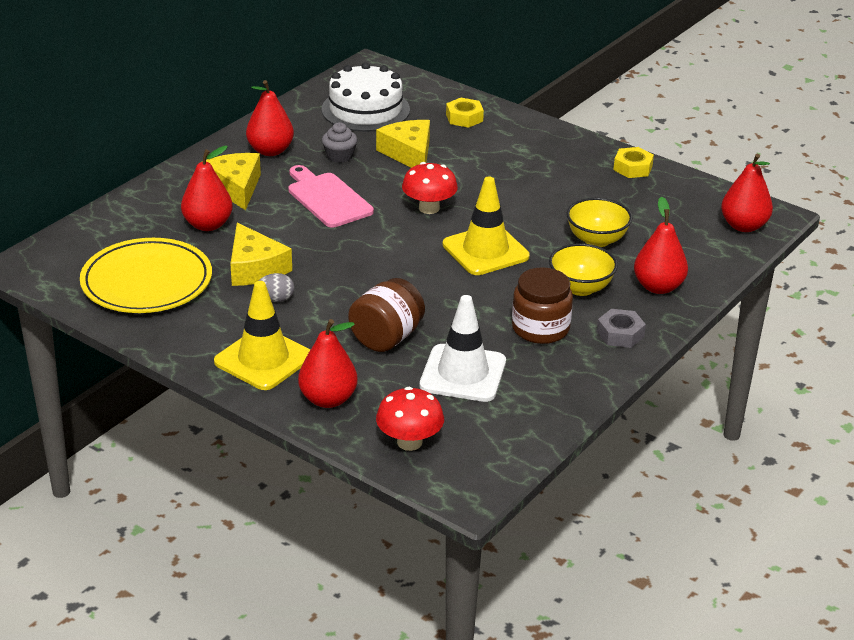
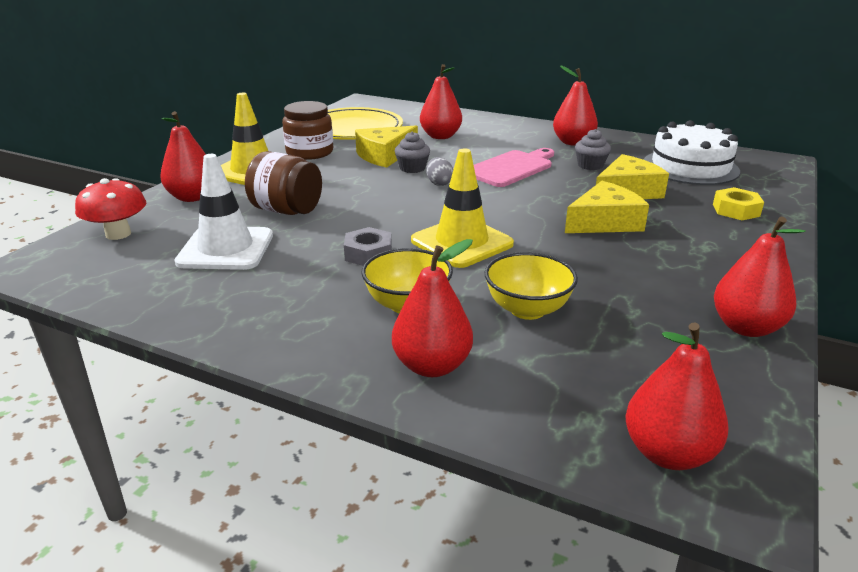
camera: 80 degrees right, 5 degrees down
(235, 187) = (503, 138): yellow cheese -> yellow cheese (604, 222)
(276, 299) = (340, 166): grey egg -> grey egg (439, 183)
(302, 255) = (412, 168): none -> grey cupcake
(429, 208) = (527, 209): red mushroom -> none
(540, 328) = (313, 284): brown jar -> brown jar (309, 152)
(620, 334) = (308, 340): grey nut -> grey nut (368, 254)
(632, 168) = (746, 327): yellow nut -> red pear

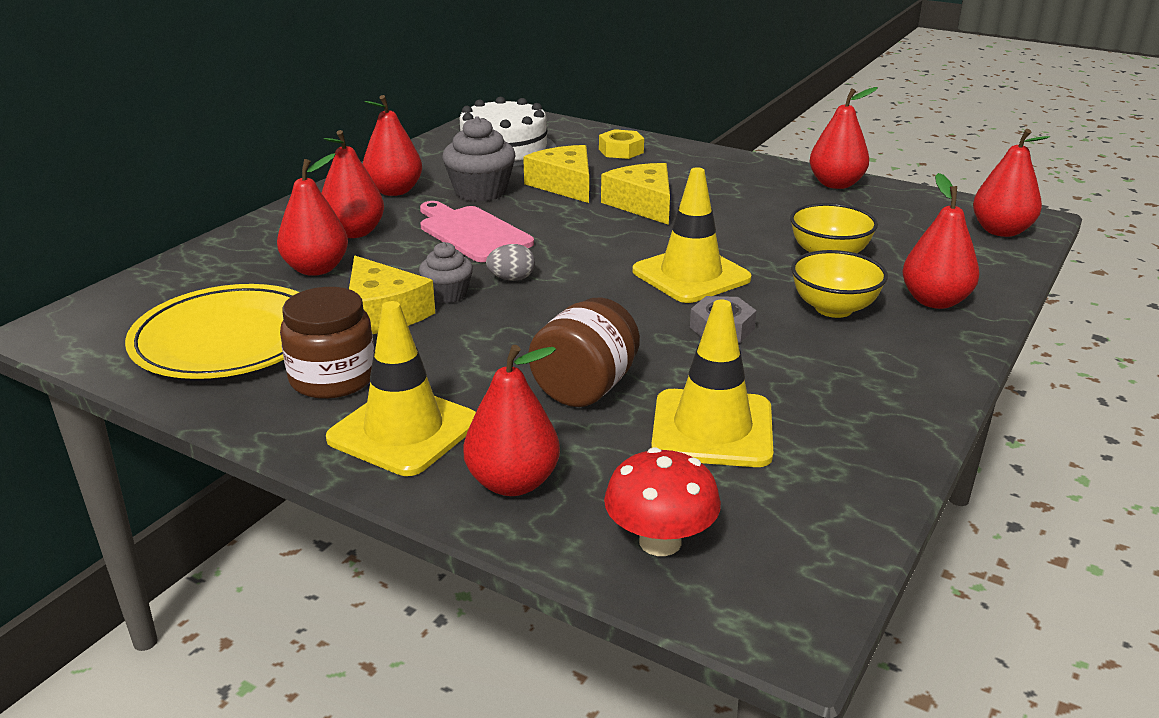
camera: 85 degrees left, 0 degrees up
(226, 249) = (712, 429): white traffic cone -> yellow traffic cone
(497, 139) = (354, 232): none -> red pear
(590, 165) = (480, 191): grey cupcake -> grey cupcake, size x1.64

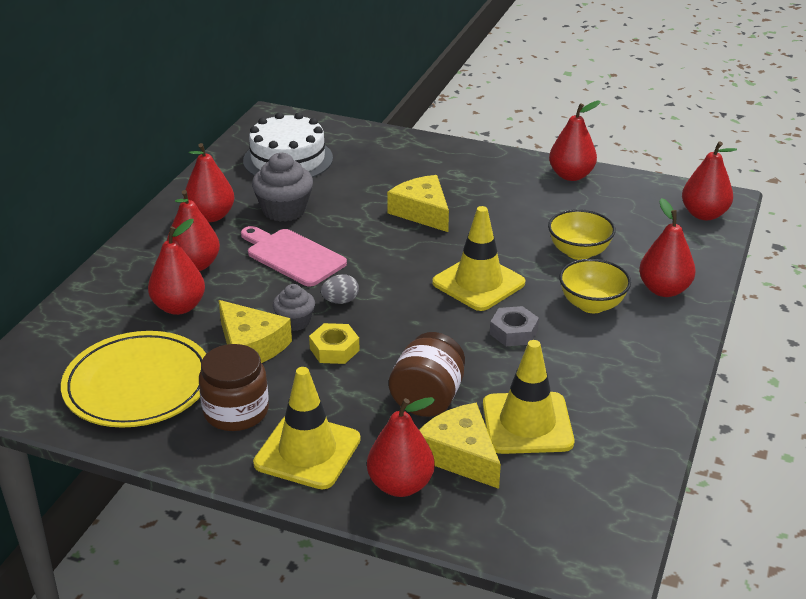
camera: 10 degrees left, 5 degrees up
(564, 185) = (352, 196): yellow cheese -> yellow cheese (460, 455)
(621, 151) = (388, 152): yellow nut -> yellow nut (334, 349)
(660, 542) = (513, 518): red mushroom -> none

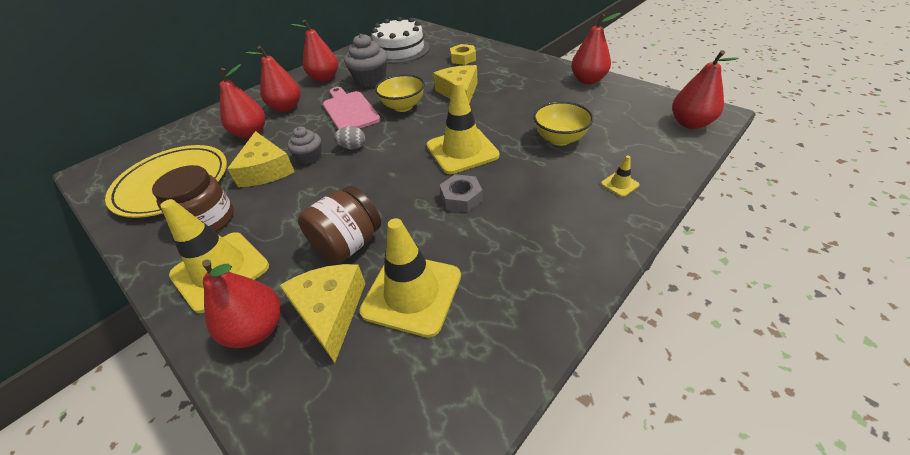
camera: 25 degrees right, 10 degrees up
(334, 349) = (316, 184): yellow nut -> yellow nut (463, 58)
(592, 305) = (544, 186): yellow bowl -> yellow bowl (403, 106)
(664, 290) = (619, 184): red pear -> yellow traffic cone

